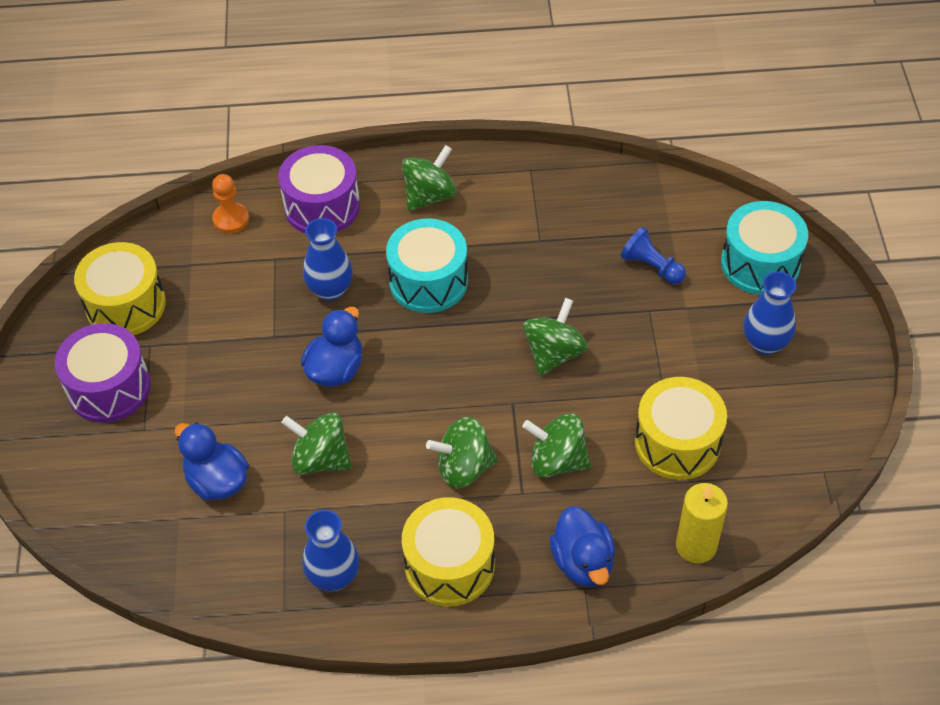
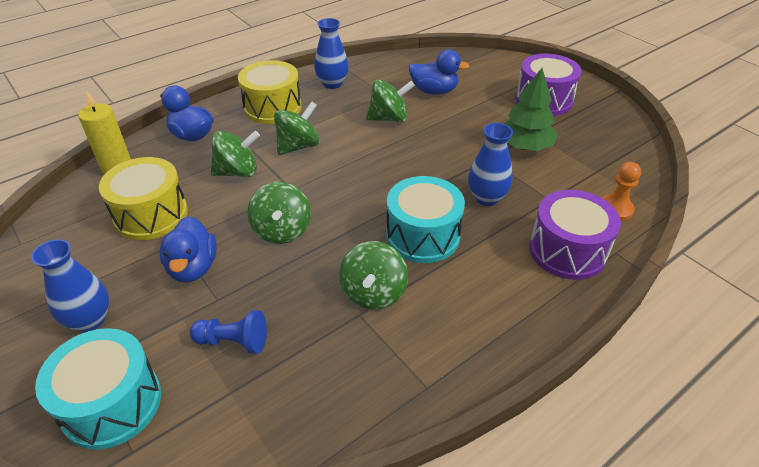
camera: 145 degrees right, 10 degrees down
(126, 305) = (597, 135): yellow drum -> none
(219, 331) = (524, 146): none -> green tree
(336, 369) = (428, 158): blue duck -> blue duck (193, 268)
(429, 196) = (494, 305): green spinning top -> green spinning top (373, 293)

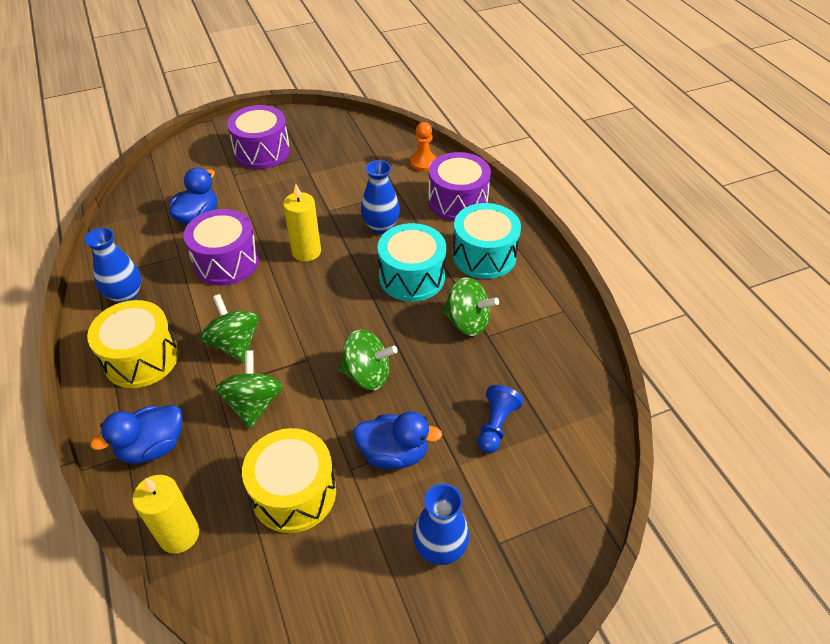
camera: 75 degrees left, 5 degrees up
(112, 403) = (544, 521): turquoise drum -> turquoise drum (484, 255)
(389, 118) = (226, 262): green spinning top -> purple drum
(423, 158) = (306, 252): none -> yellow candle
(524, 146) = (323, 184): green tree -> none

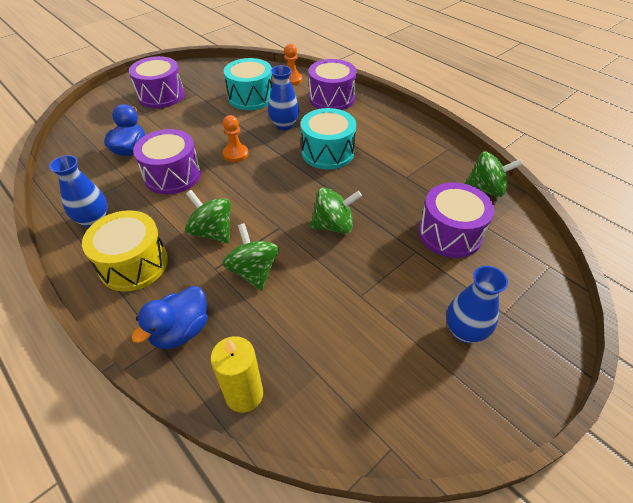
camera: 20 degrees left, 0 degrees up
(294, 493) = (326, 328): yellow drum -> none
(306, 252) = (235, 154): yellow candle -> orange pawn
(394, 453) = (388, 274): blue duck -> none
(467, 322) = (386, 172): green spinning top -> green spinning top (485, 189)
(484, 255) = (371, 127): turquoise drum -> turquoise drum (251, 97)
(496, 425) = (449, 234): blue pawn -> purple drum

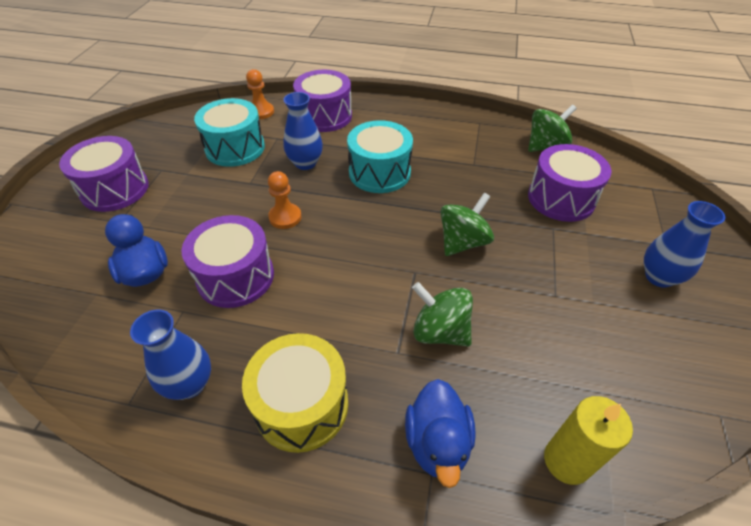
camera: 35 degrees left, 0 degrees up
(212, 232) = (352, 315): green spinning top -> none

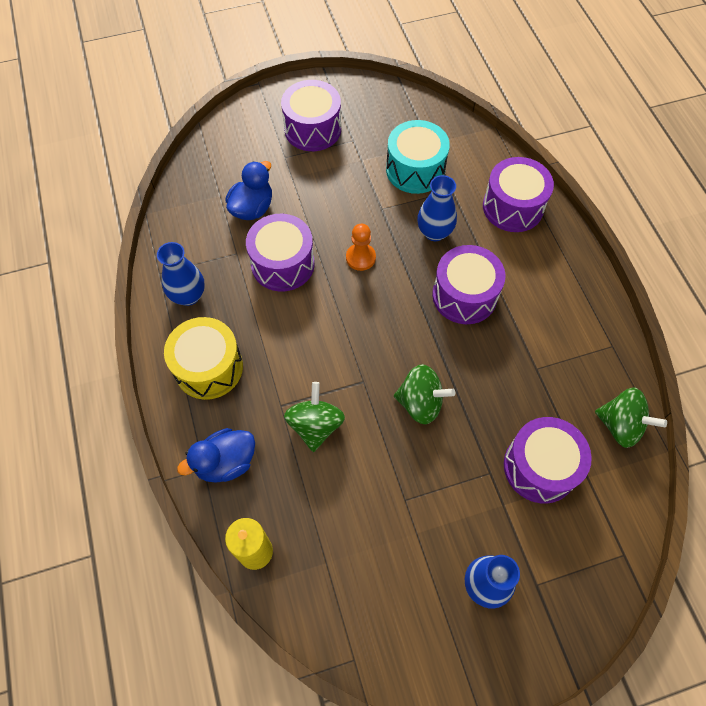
camera: 60 degrees right, 15 degrees up
(261, 112) = (478, 155): orange pawn -> none
(379, 172) = (464, 295): turquoise drum -> purple drum

